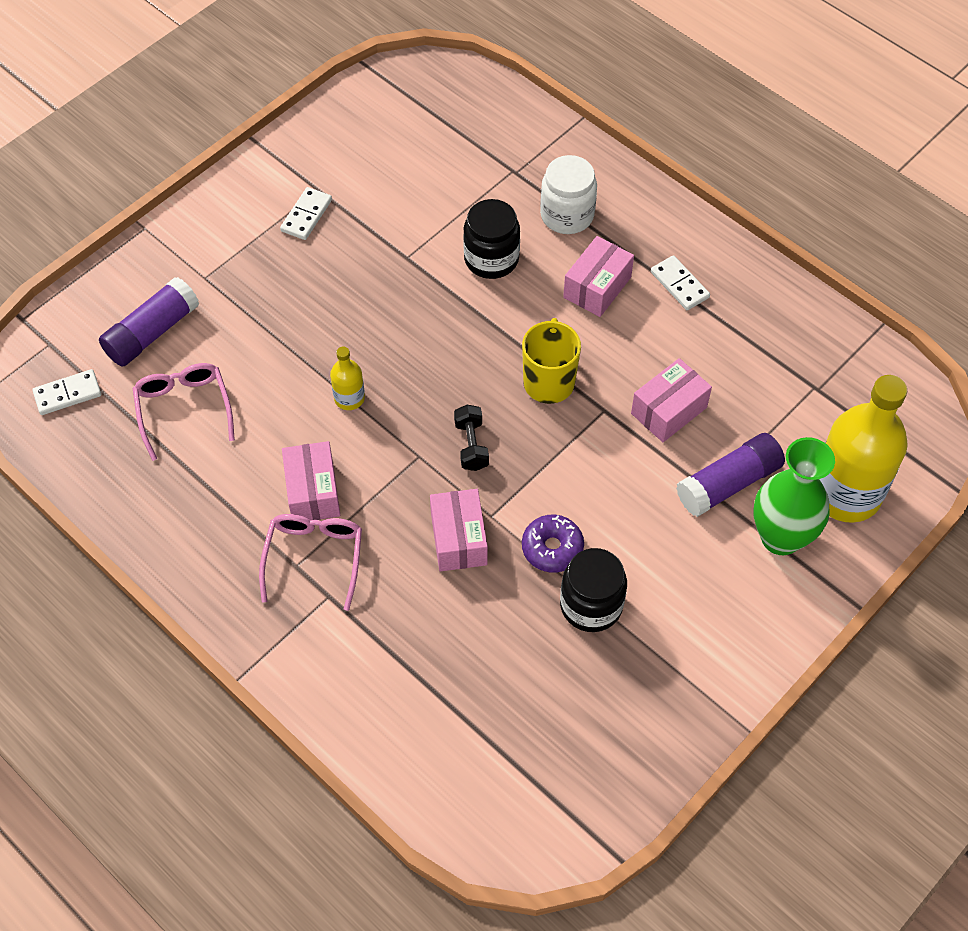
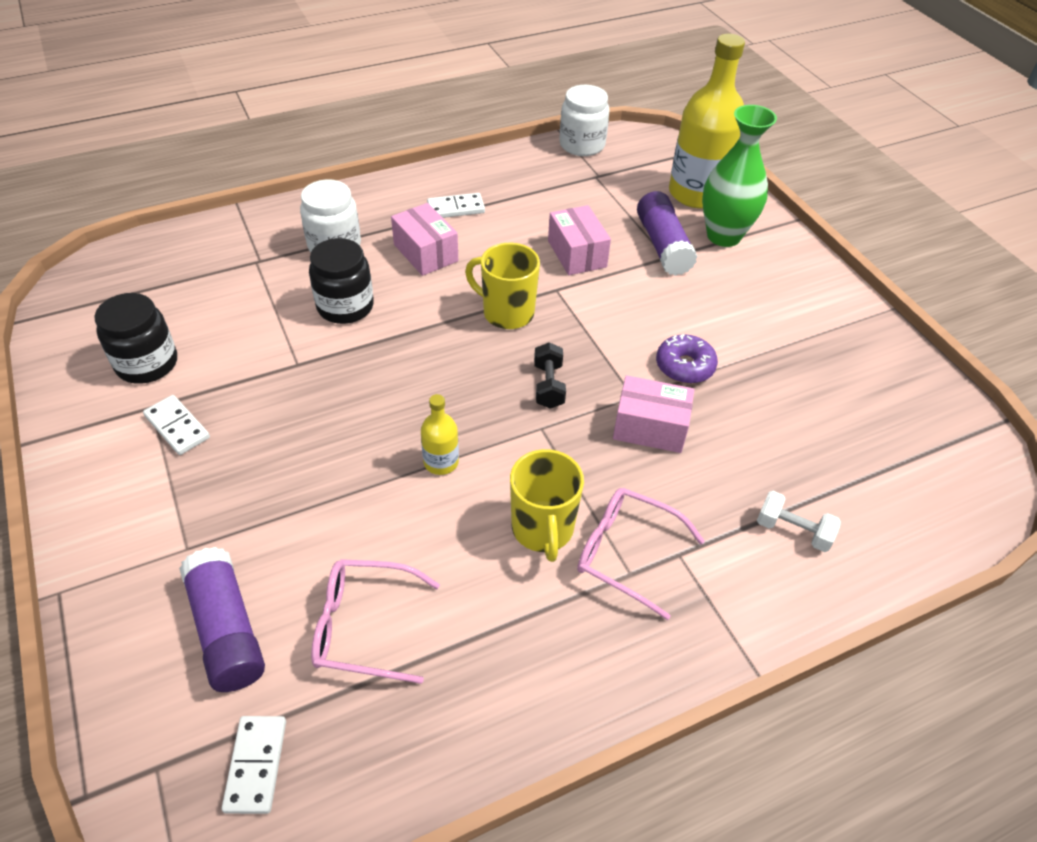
camera: 70 degrees left, 10 degrees down
(313, 492) = (543, 529): pink box -> yellow mug
(390, 679) = (793, 531): none -> white dumbbell
(471, 445) = (548, 386): black dumbbell -> black dumbbell turned 75 degrees clockwise
(591, 605) = (752, 360): black jar -> black jar (147, 364)
(867, 356) = (582, 145): none -> white jar

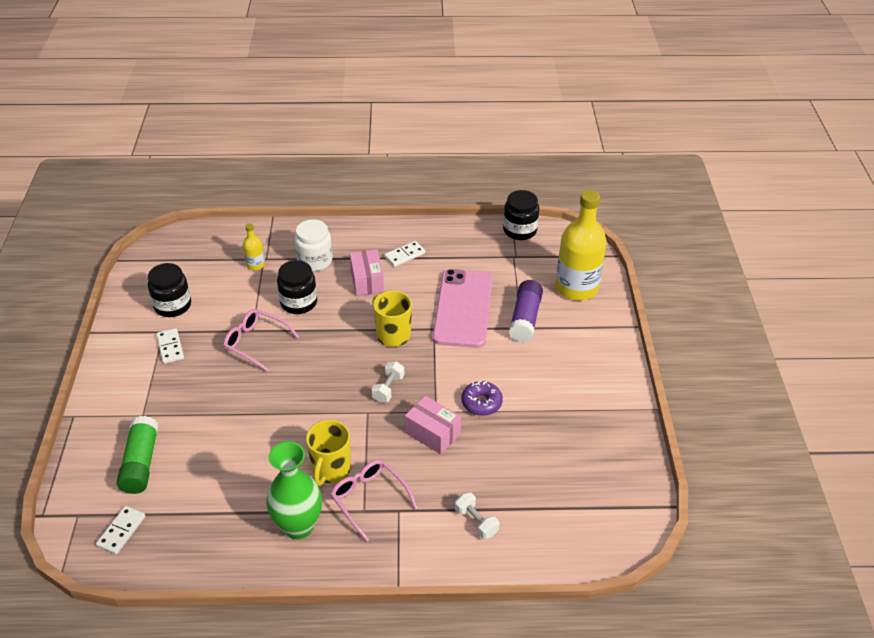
camera: 25 degrees right, 5 degrees down
(227, 630) = (141, 463): purple glue stick -> green glue stick
(365, 626) = (207, 486): pink glasses -> pink glasses (256, 343)
(441, 462) = (298, 413): yellow bottle -> yellow bottle (255, 265)
(456, 208) = (404, 255): white domino -> white domino turned 45 degrees counterclockwise
(548, 386) = (388, 388): black dumbbell -> white dumbbell
(577, 254) = (463, 308): pink box -> pink phone
(582, 145) = (519, 230): white jar -> black jar
(723, 236) = (573, 324): green vase -> green vase (298, 526)

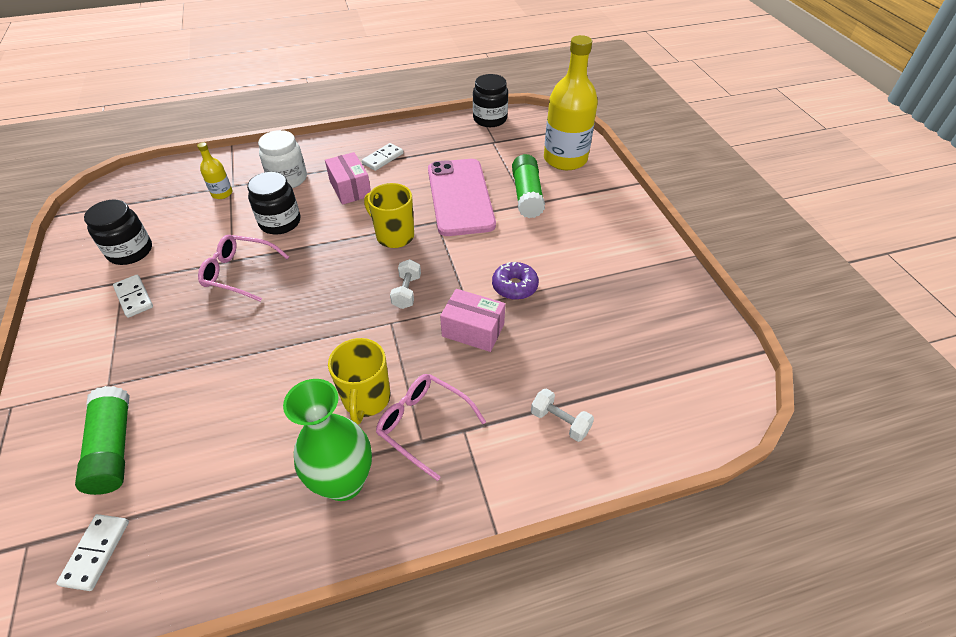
camera: 15 degrees left, 5 degrees up
(525, 319) = (527, 195): purple glue stick -> green glue stick

